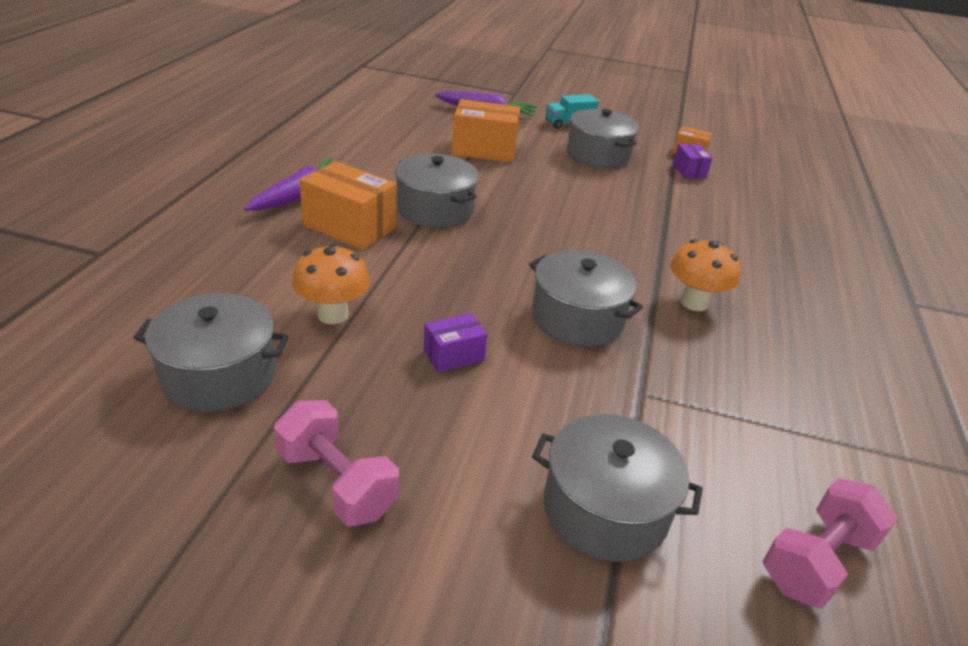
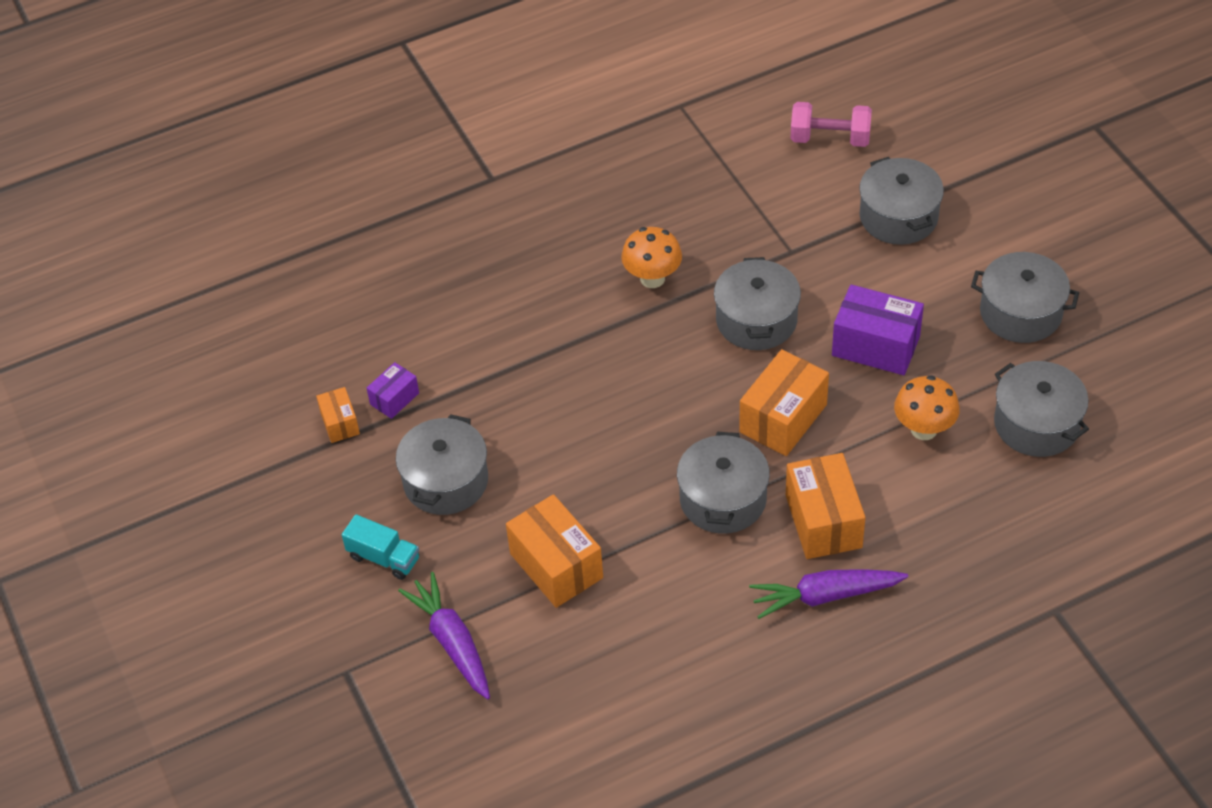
camera: 125 degrees left, 15 degrees up
(337, 483) = (1020, 312): pink dumbbell -> grey pot
(453, 355) = (875, 346): purple box -> purple box, size x1.84
(458, 267) = (783, 418): none -> orange box

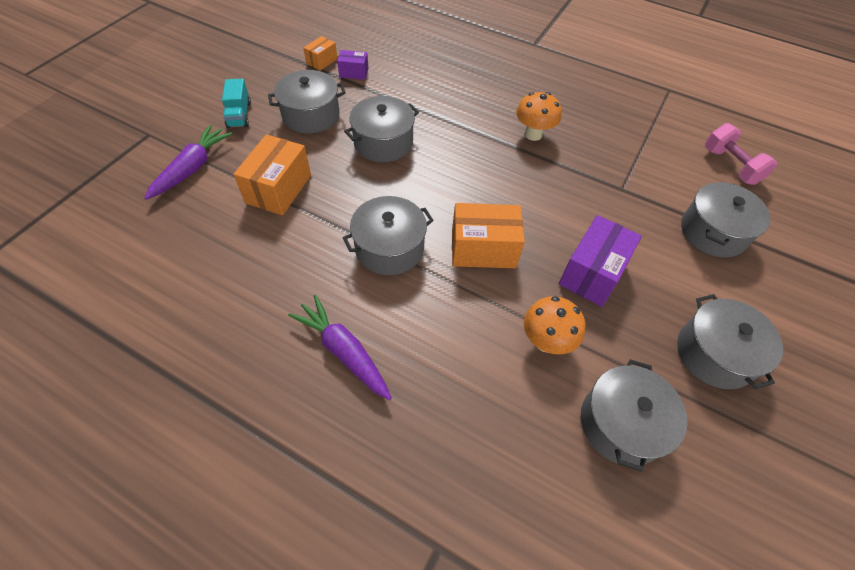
camera: 50 degrees right, 5 degrees up
(756, 320) = (550, 197): grey pot -> grey pot (383, 142)
(823, 521) = (412, 316): orange box -> none
(875, 346) = (592, 273): purple box -> purple box turned 45 degrees clockwise

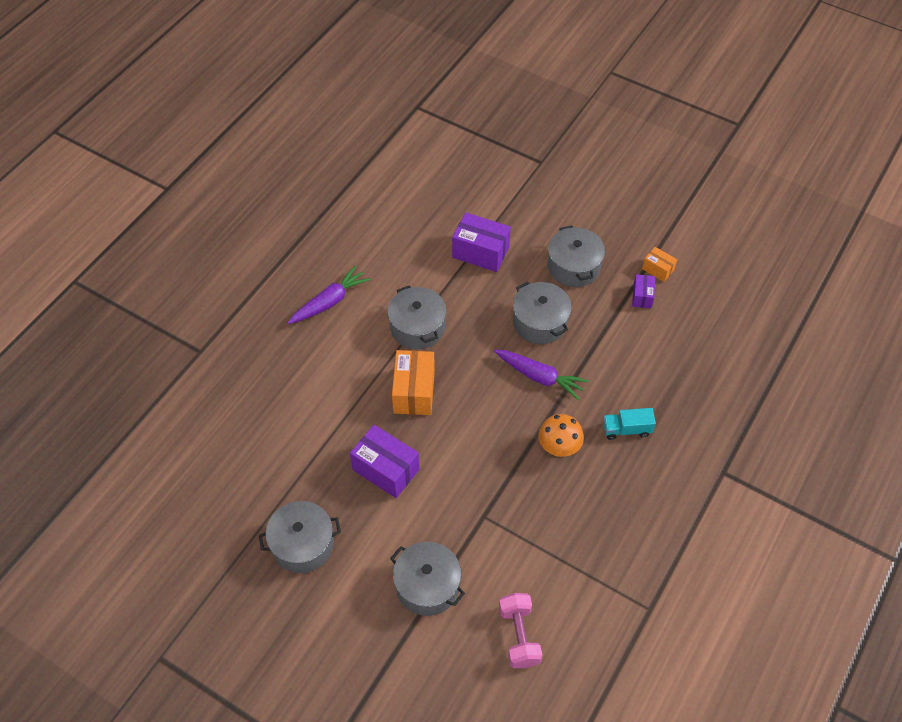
camera: 95 degrees right, 0 degrees up
(192, 168) = (502, 196): purple carrot -> purple carrot (540, 377)
(239, 115) = (570, 216): turquoise truck -> turquoise truck (626, 429)
(278, 189) = (480, 252): orange box -> purple box
(546, 341) = (325, 425): orange mushroom -> none
(621, 424) = (257, 463): grey pot -> none
(730, 166) = (519, 636): pink dumbbell -> pink dumbbell turned 75 degrees counterclockwise

